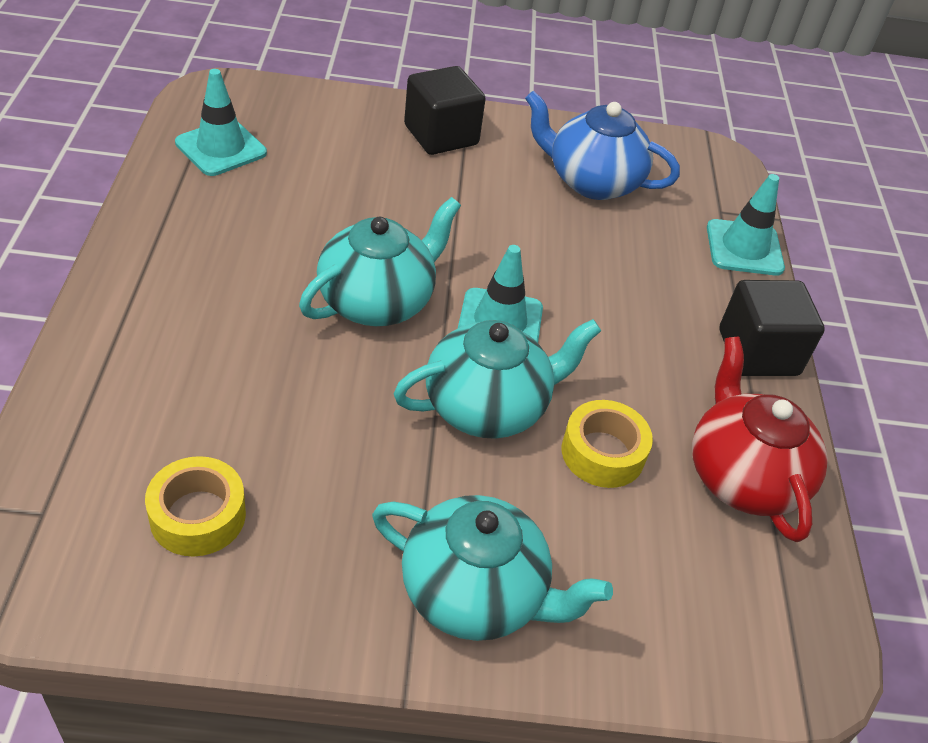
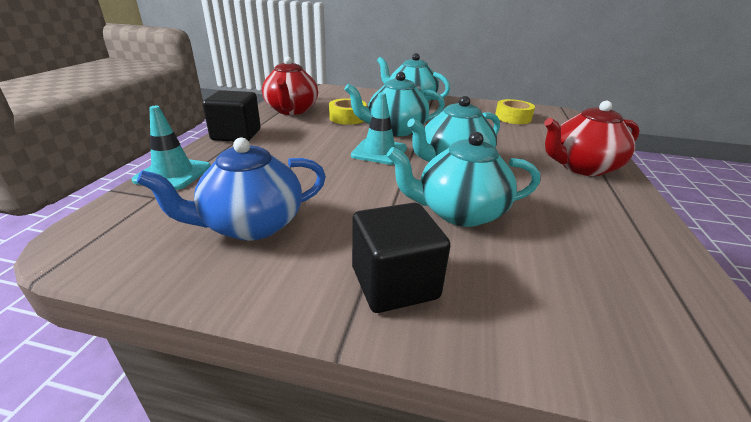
camera: 165 degrees left, 15 degrees down
(159, 310) = (581, 167): none -> red teapot
(221, 148) = (639, 274): turquoise traffic cone -> none
(379, 207) = (459, 212): none -> turquoise teapot
(592, 181) = (251, 225): blue teapot -> blue teapot turned 120 degrees clockwise

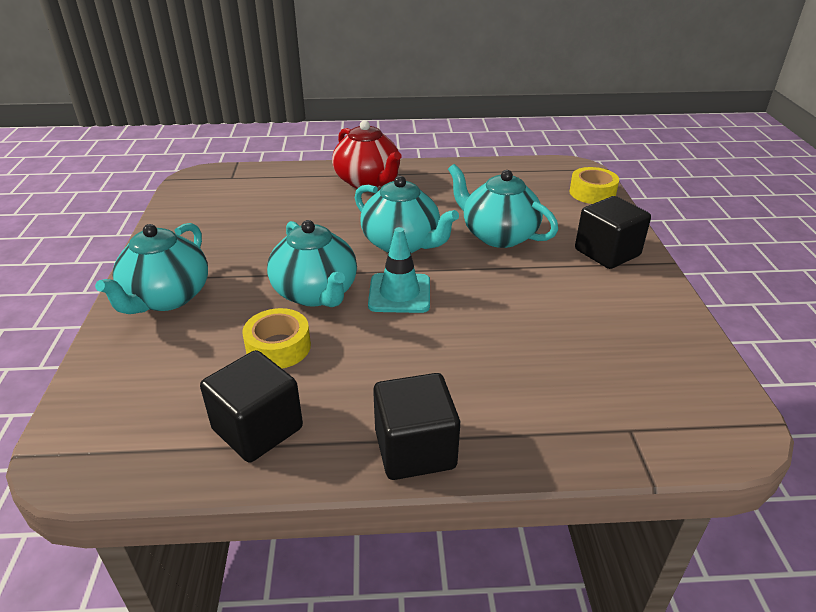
camera: 105 degrees left, 5 degrees up
(173, 174) = (576, 447): turquoise traffic cone -> none
(251, 225) = (609, 335): blue teapot -> none
(291, 110) = (257, 429): red teapot -> black cube
(459, 212) = (498, 235): turquoise teapot -> turquoise teapot turned 150 degrees clockwise
(512, 118) = (228, 211): yellow tape -> yellow tape (592, 193)

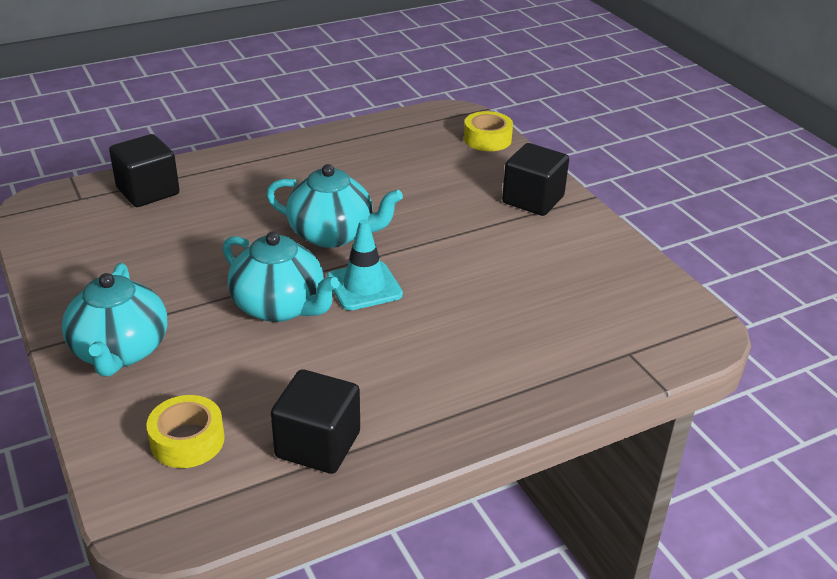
camera: 25 degrees left, 0 degrees up
(278, 347) = (281, 368): yellow tape -> yellow tape (187, 440)
(368, 181) = (247, 172): red teapot -> none
(415, 449) = (468, 419): black cube -> black cube (148, 191)
(498, 235) = (422, 204): turquoise teapot -> none

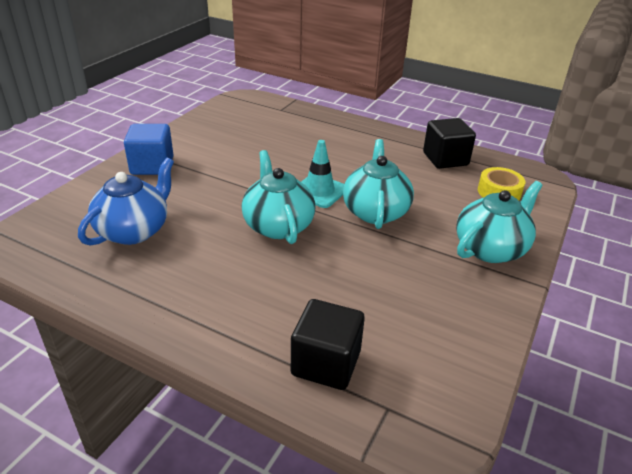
camera: 125 degrees left, 0 degrees up
(413, 162) = (134, 230): none -> blue teapot
(487, 139) = (62, 209): yellow tape -> none
(533, 200) = (152, 166): black cube -> blue cube

